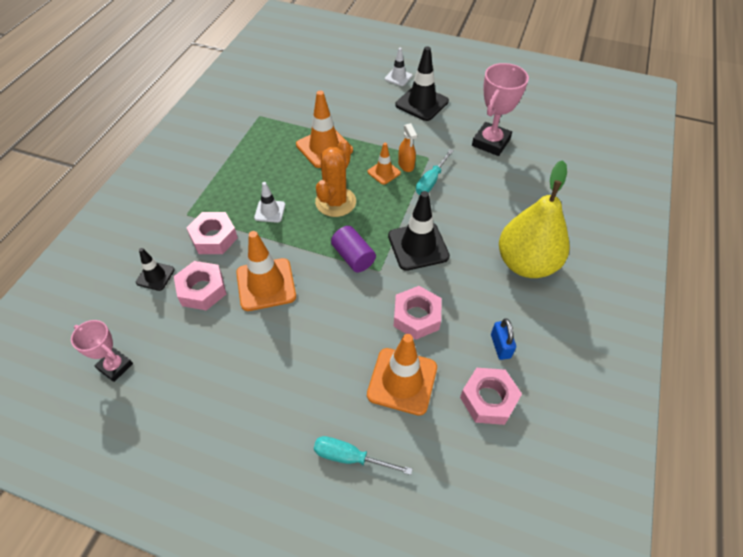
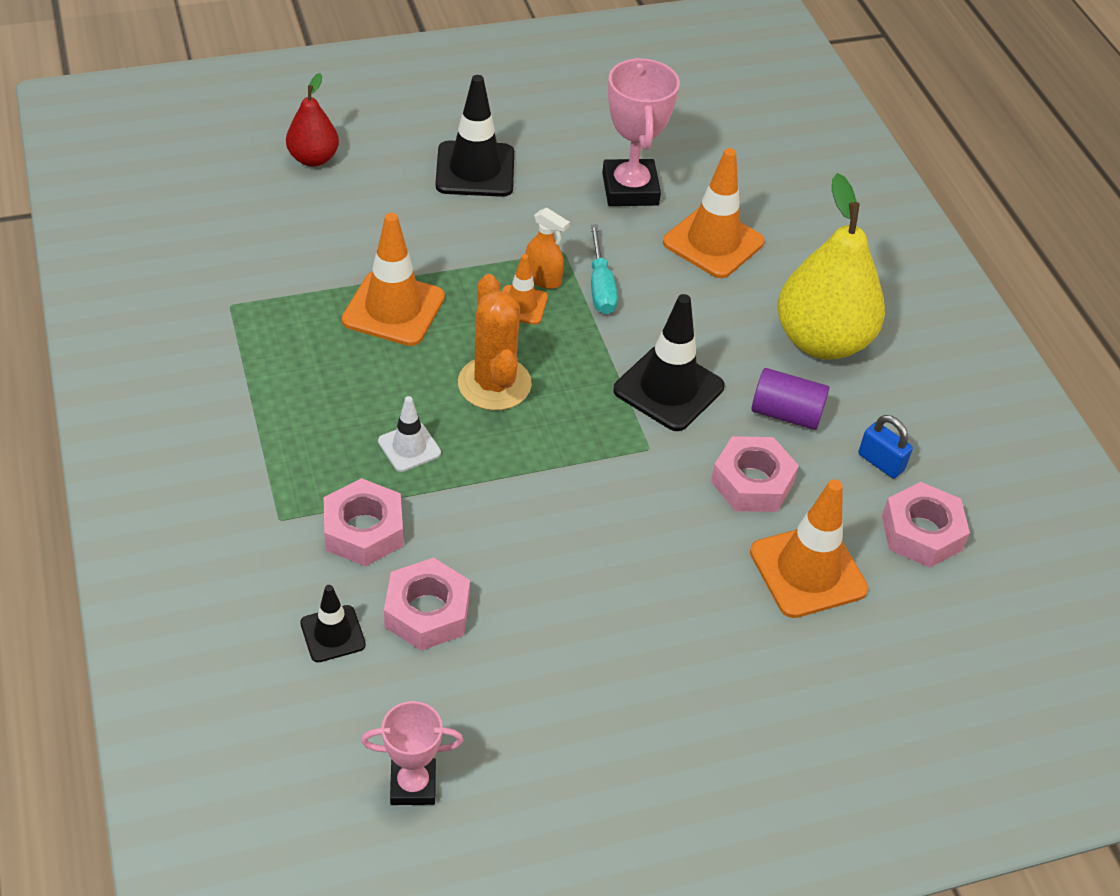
camera: 40 degrees left, 5 degrees down
(266, 284) = (513, 553): orange traffic cone -> orange traffic cone (713, 242)
(350, 457) = (831, 694): turquoise screwdriver -> none
(353, 257) = (596, 449): purple cylinder -> purple cylinder (786, 414)
(354, 71) = (313, 159): none -> red pear
(398, 77) = (398, 141): white traffic cone -> none

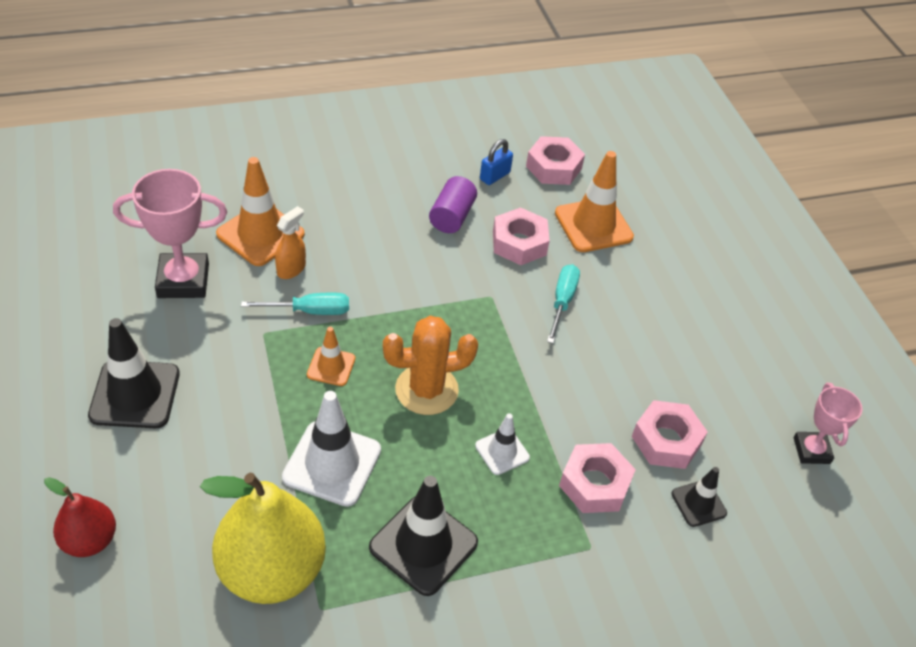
camera: 90 degrees left, 0 degrees up
(393, 309) = (332, 463): orange traffic cone -> white traffic cone
(543, 279) = (297, 349): orange spray bottle -> orange spray bottle (291, 269)
(651, 522) = (562, 301): none -> turquoise screwdriver
(668, 388) = (428, 279): black traffic cone -> black traffic cone (423, 545)
(822, 341) = (377, 187): yellow pear -> yellow pear (272, 570)

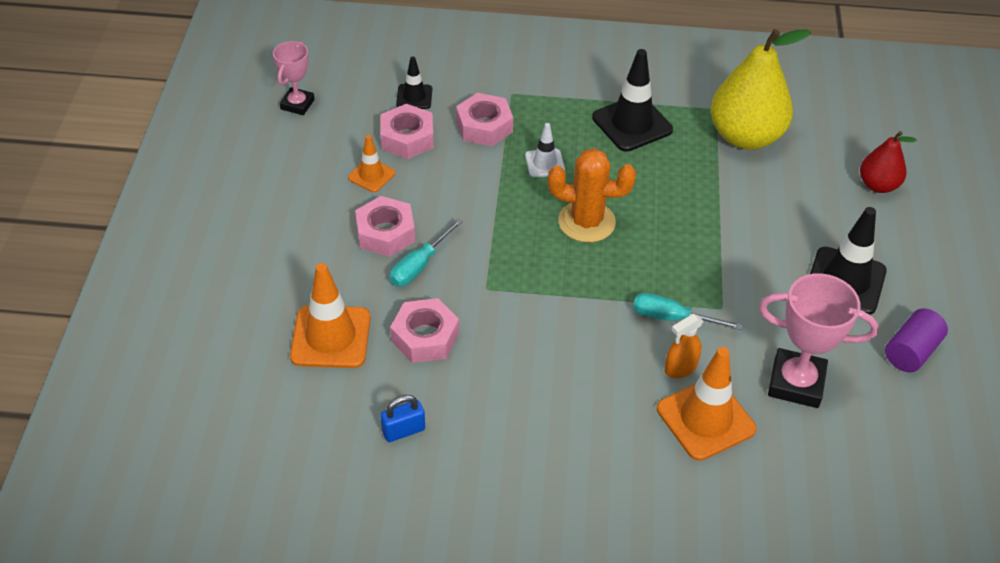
camera: 155 degrees left, 0 degrees up
(331, 366) = (665, 261): orange traffic cone -> orange traffic cone (371, 175)
(332, 463) = (685, 188): white traffic cone -> none
(452, 216) = (482, 387): purple cylinder -> purple cylinder (911, 351)
(553, 167) = (324, 425): pink nut -> pink nut (385, 233)

